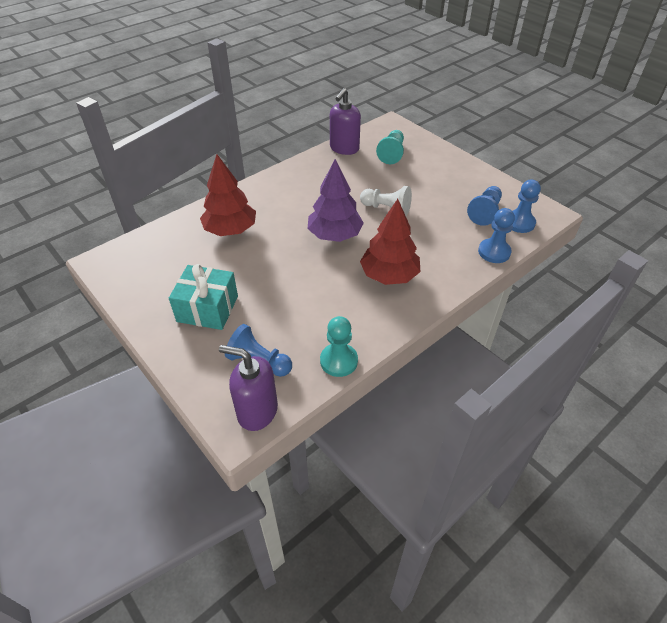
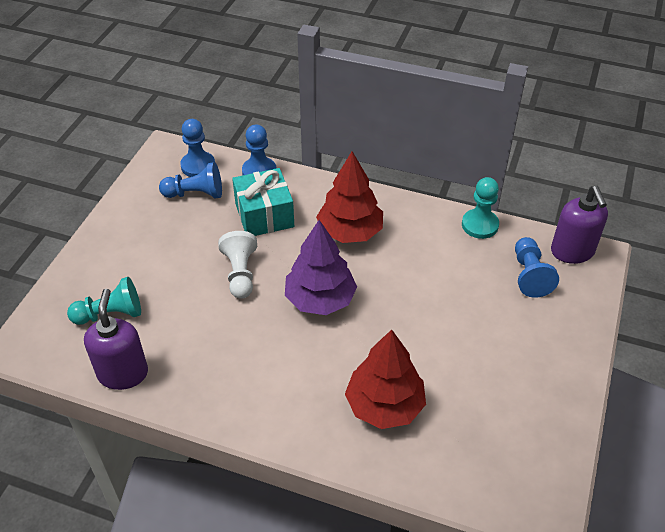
camera: 120 degrees left, 0 degrees up
(207, 309) = (512, 350): turquoise gift -> turquoise gift (264, 215)
(344, 148) = (123, 373): purple soap dispenser -> purple soap dispenser turned 90 degrees counterclockwise

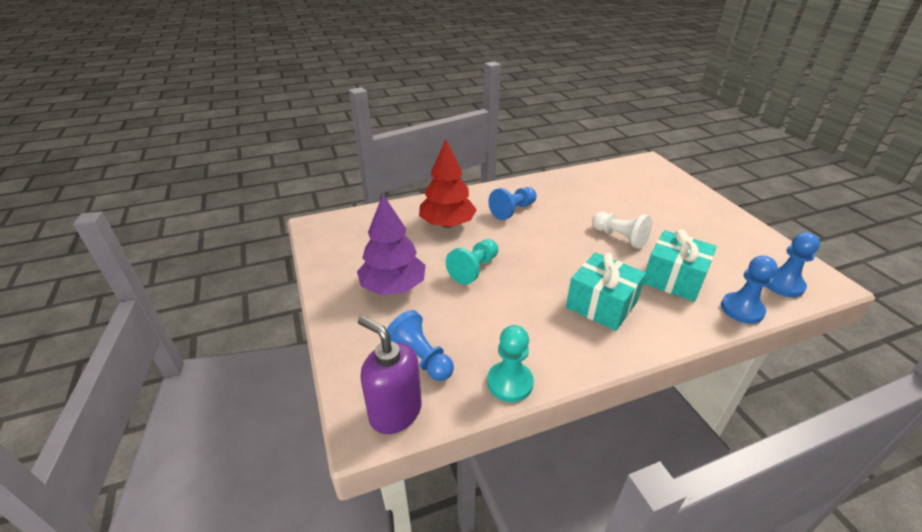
camera: 140 degrees right, 10 degrees down
(110, 314) = (641, 188): turquoise pawn -> turquoise pawn (474, 269)
(123, 373) = (591, 175): purple soap dispenser -> none
(195, 194) = (739, 264): blue pawn -> blue pawn (513, 210)
(320, 299) = (552, 251): purple tree -> purple tree (393, 287)
(350, 232) = (601, 305): red tree -> turquoise gift

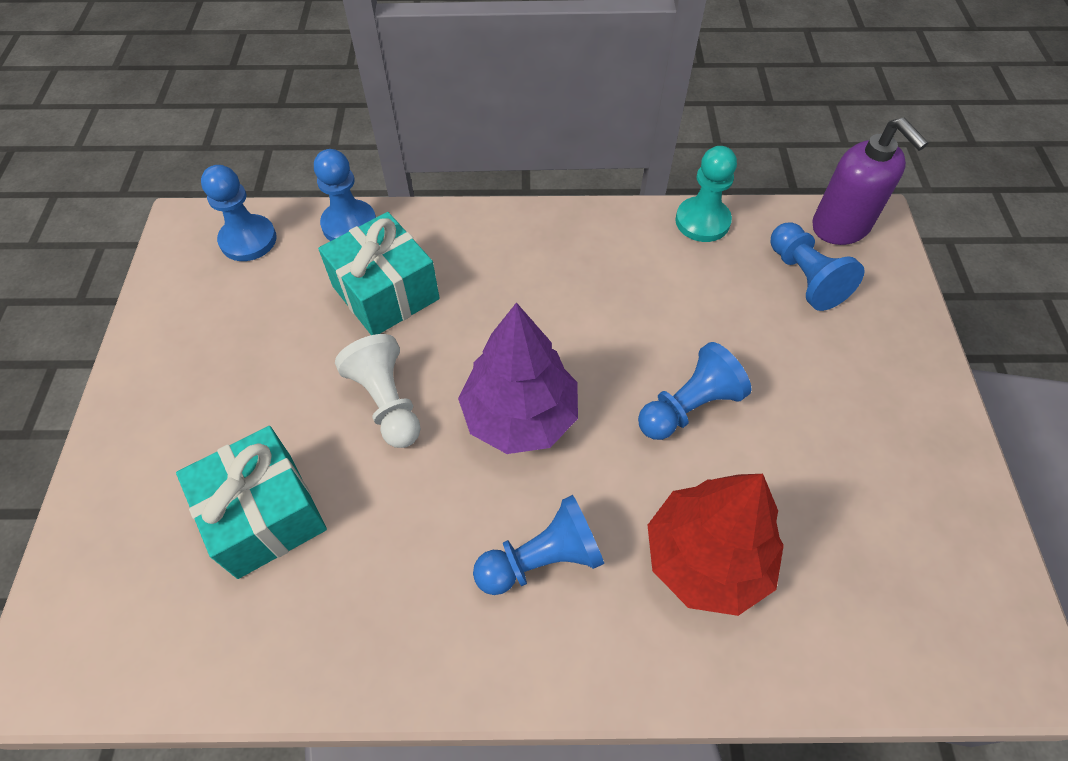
camera: 160 degrees left, 20 degrees up
(393, 287) = (837, 409): purple tree -> purple tree (520, 416)
(474, 269) = (689, 407): turquoise pawn -> blue pawn
(601, 305) = (526, 283): turquoise gift -> turquoise gift (265, 514)

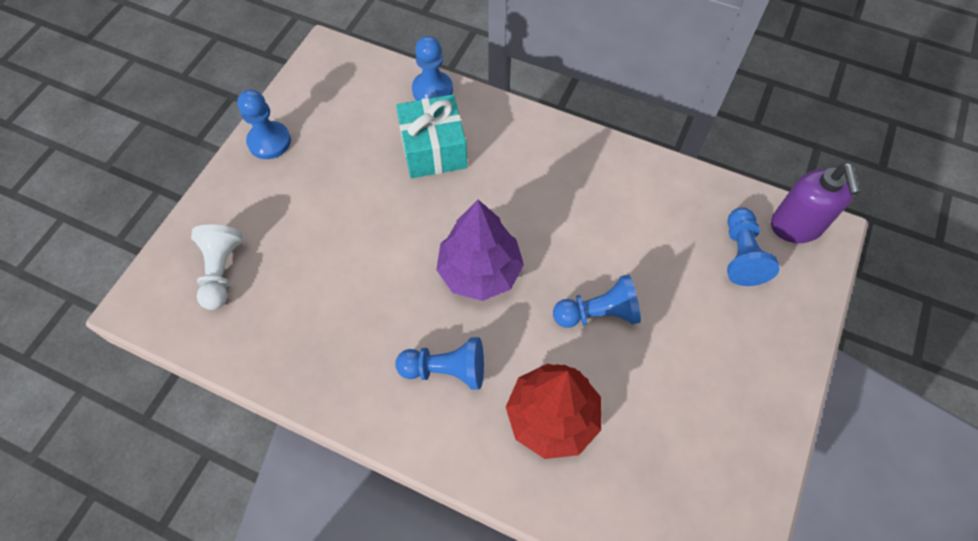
camera: 25 degrees right, 5 degrees up
(248, 240) = (361, 77): blue pawn -> blue pawn (269, 141)
(265, 514) = (294, 268): turquoise gift -> none
(387, 402) = (399, 226): white pawn -> white pawn (221, 272)
(702, 221) = (687, 181): turquoise pawn -> none

